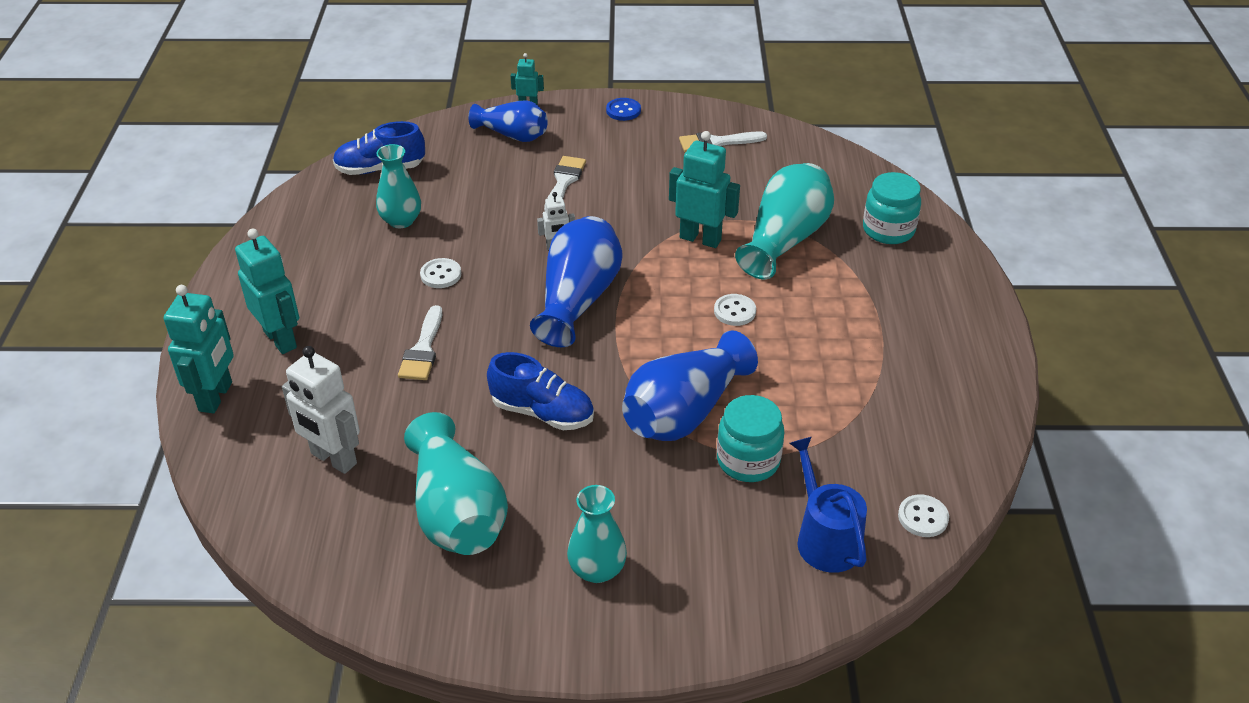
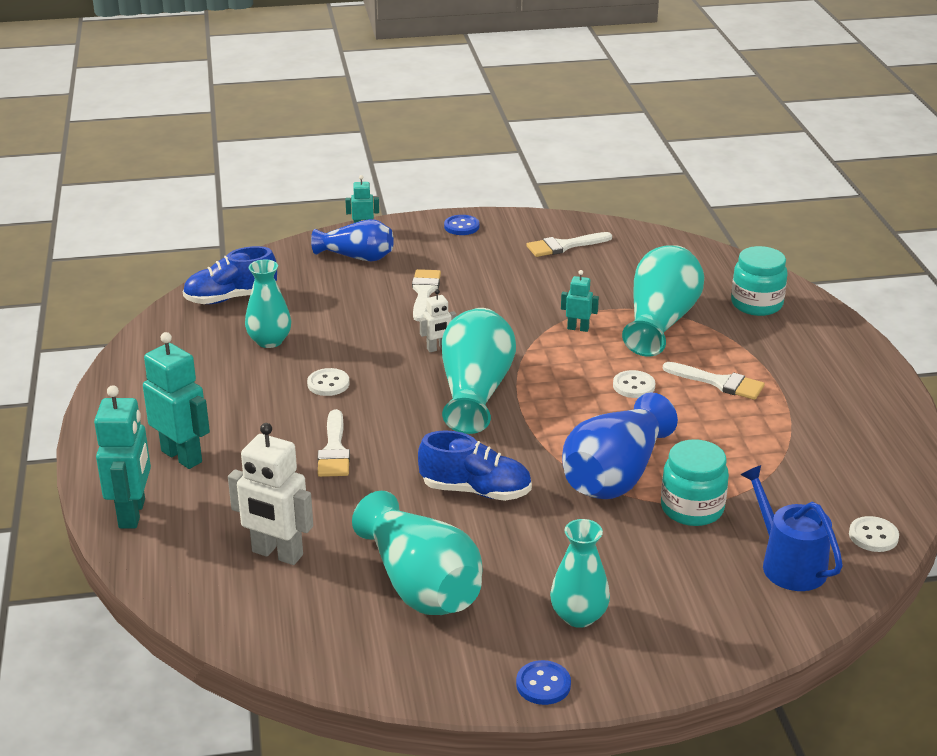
camera: 10 degrees left, 10 degrees down
(538, 643) = (543, 684): none -> blue button
(578, 299) = (475, 391): blue vase -> turquoise vase
(700, 239) = (578, 328): turquoise robot -> turquoise robot, size x0.52
(822, 317) = (719, 382): none -> white brush

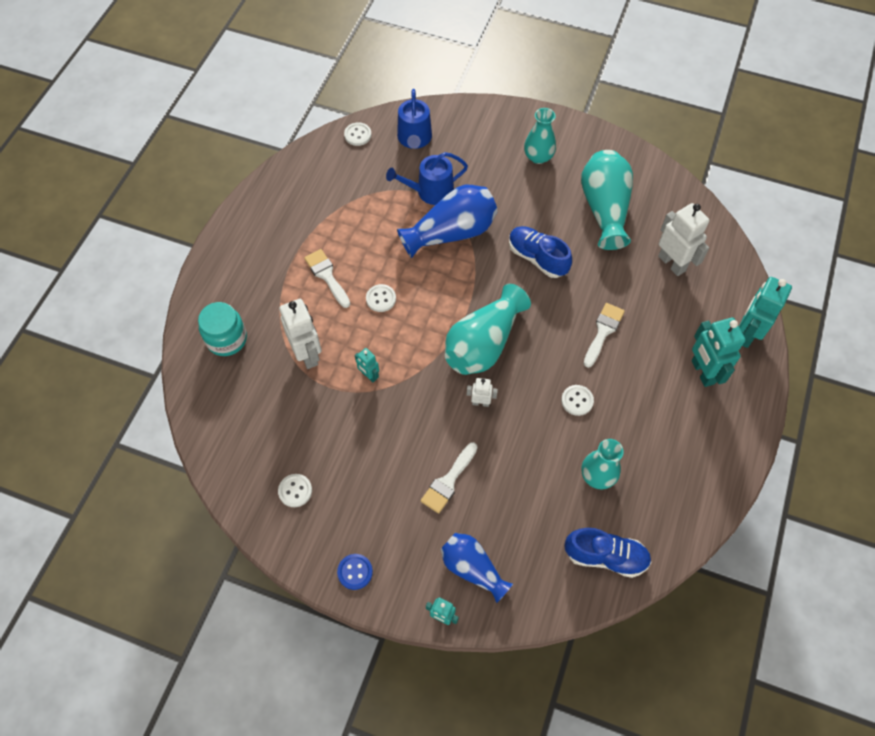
camera: 150 degrees left, 30 degrees up
(543, 684) = (579, 131): blue button -> none
(564, 246) = (295, 491): white brush -> white button
(660, 321) = (307, 354): turquoise vase -> white robot
(692, 508) = (430, 191): turquoise jar -> blue watering can

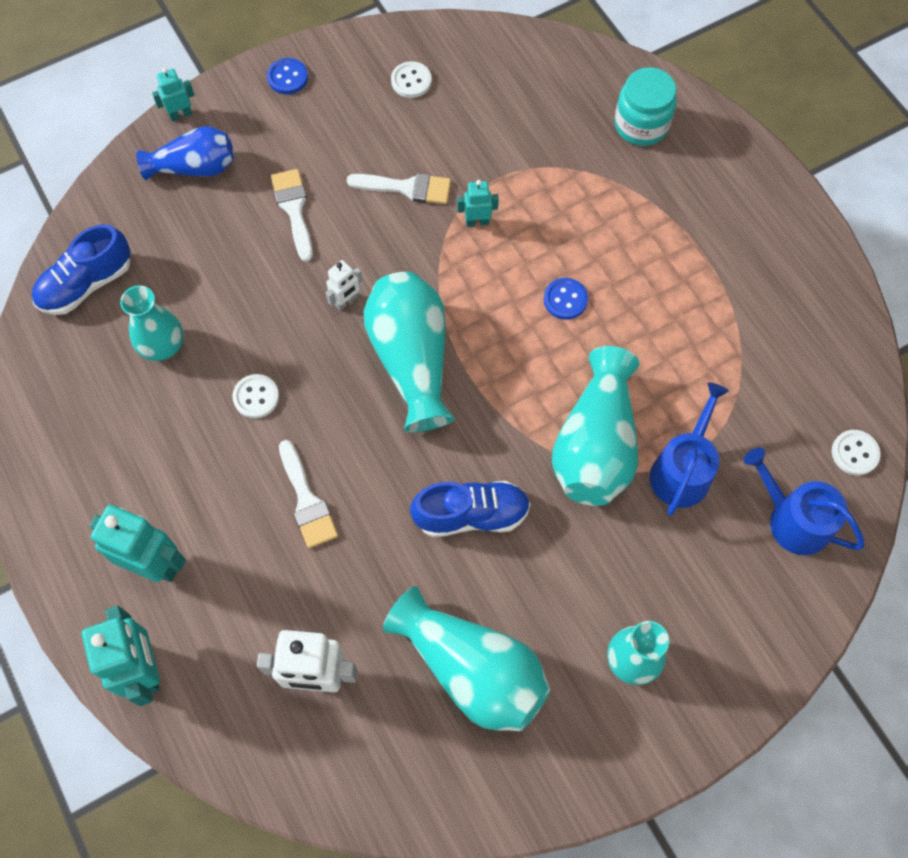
camera: 130 degrees right, 5 degrees up
(307, 354) = (555, 184): white robot -> none
(327, 275) = (646, 267): white brush -> white brush (407, 188)
(381, 299) = (565, 299): white button -> blue button
(451, 233) = (595, 445): blue vase -> turquoise vase

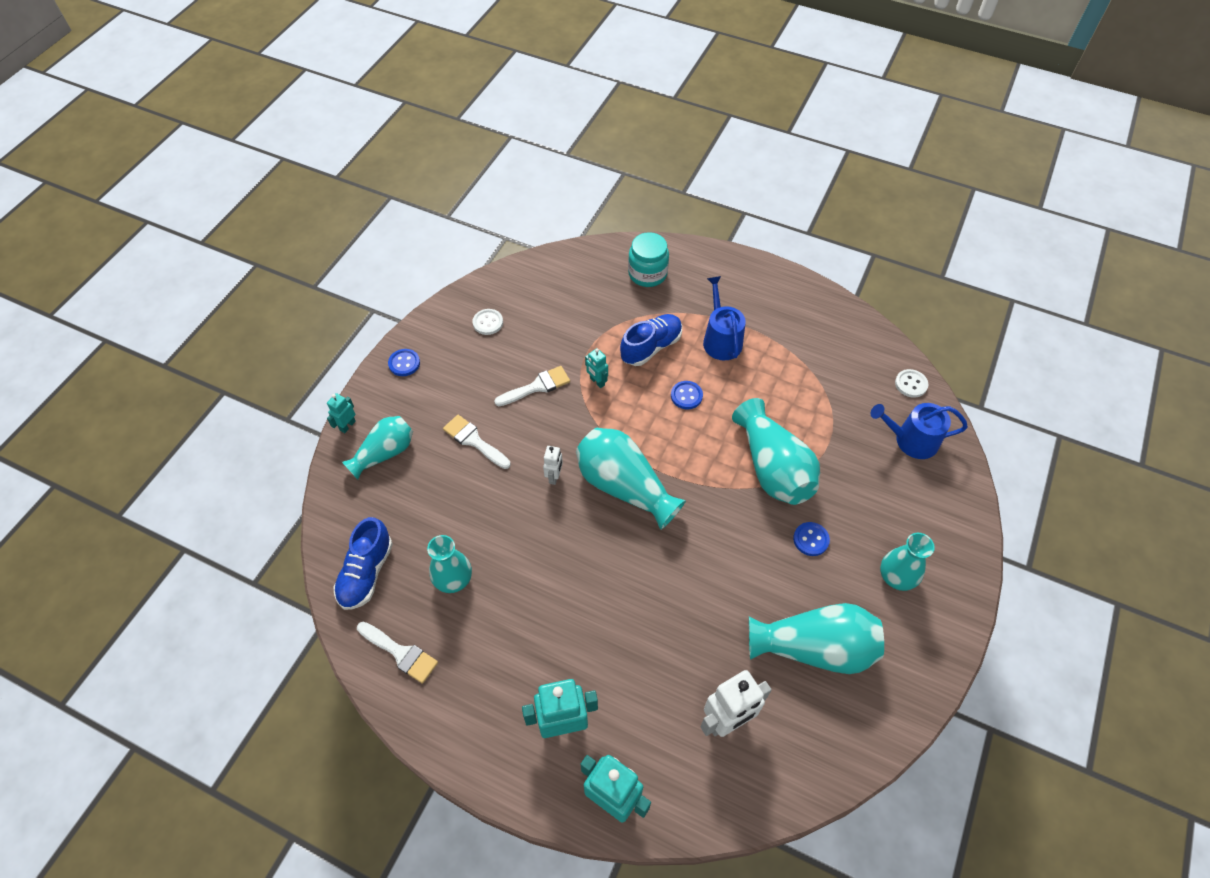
camera: 35 degrees left, 10 degrees down
(194, 167) = (384, 453): blue vase -> turquoise vase
(256, 397) = (544, 572): white button -> none
(307, 501) = (630, 615): white brush -> white brush (401, 653)
(471, 515) = (737, 555): blue shoe -> blue shoe (651, 347)
(477, 222) = (597, 382): turquoise robot -> turquoise robot turned 90 degrees counterclockwise
(569, 553) = (811, 539): none -> blue button
(682, 470) = (832, 451): blue watering can -> blue watering can (721, 339)

